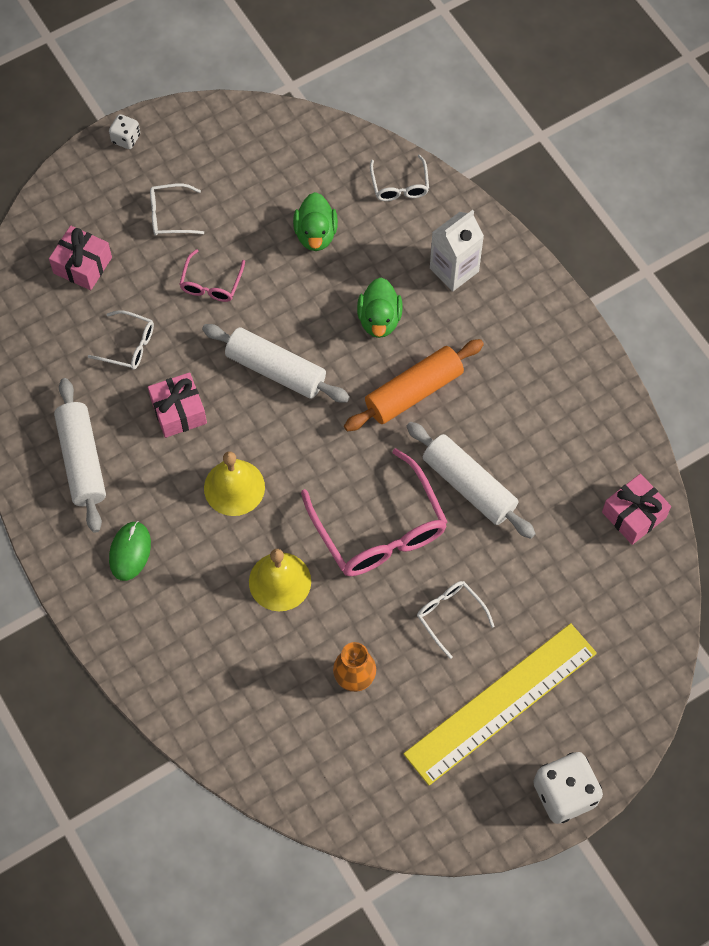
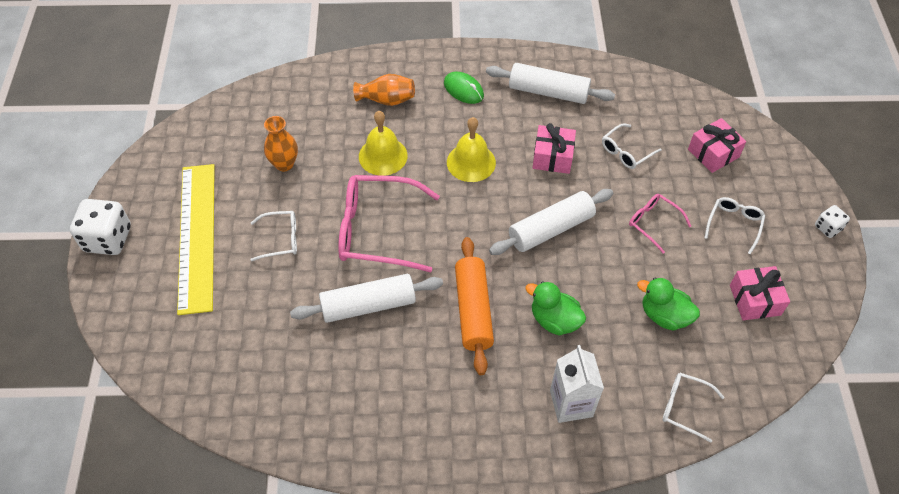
camera: 120 degrees right, 10 degrees down
(195, 626) = (387, 100): none -> orange vase
(633, 515) = (257, 410): pink gift -> pink gift (755, 300)

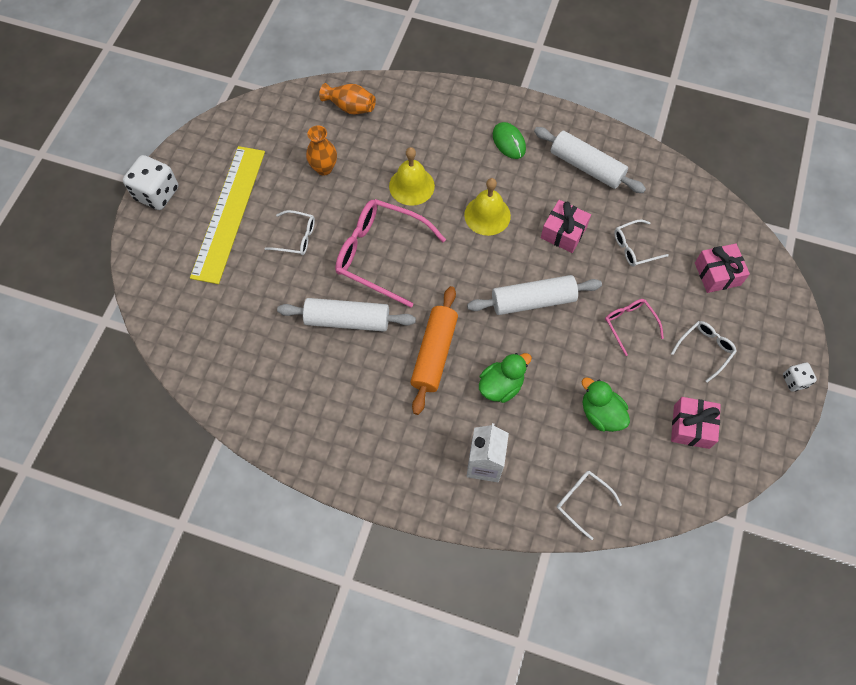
camera: 20 degrees right, 10 degrees up
(387, 100) = (436, 132): orange vase -> orange vase (350, 107)
(554, 320) = (501, 386): green duck -> green duck turned 90 degrees clockwise

